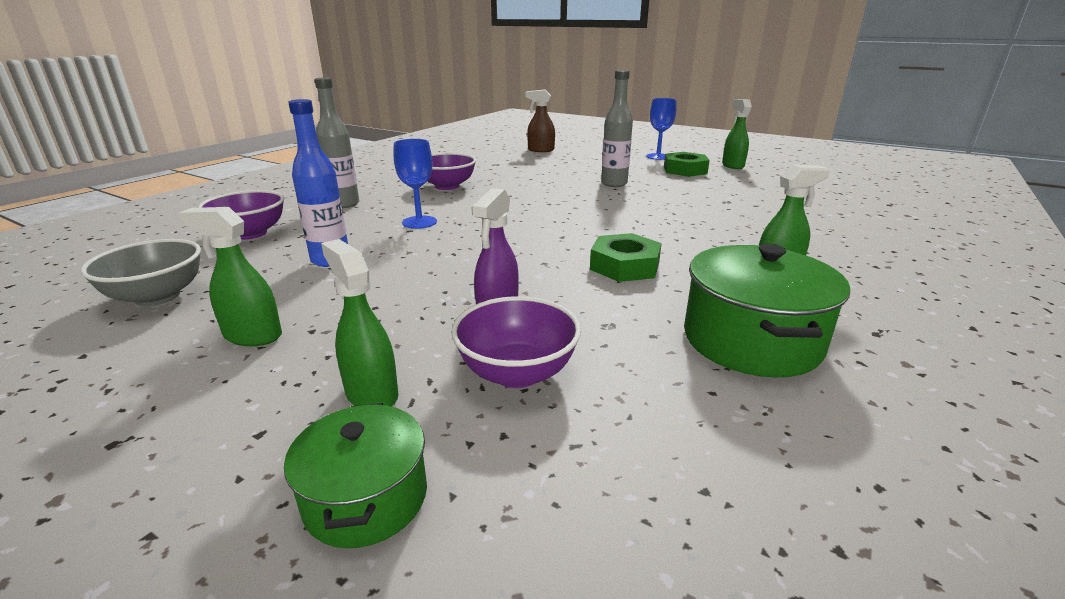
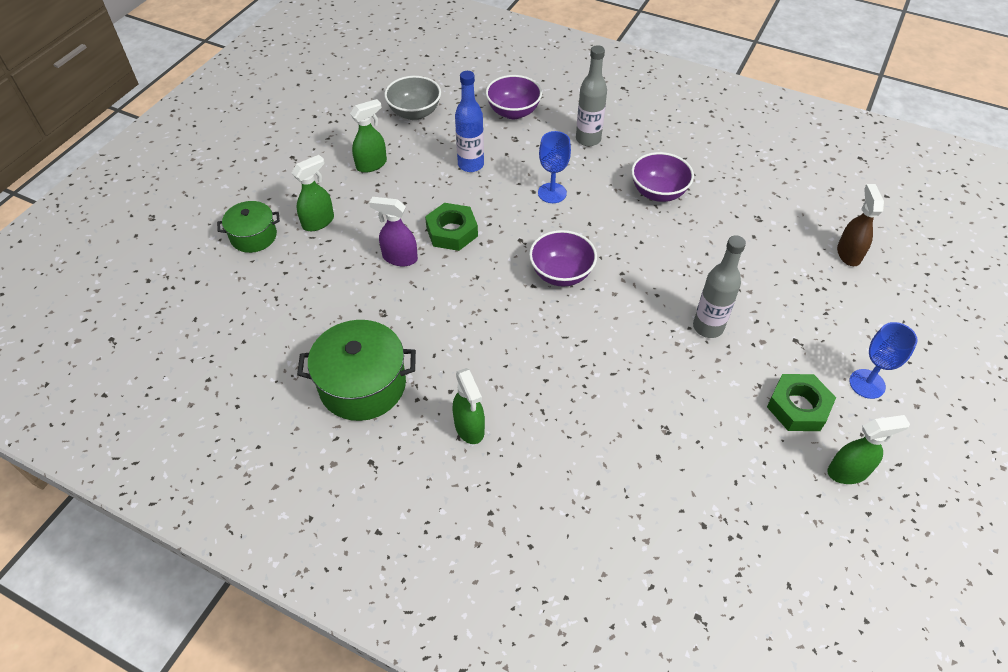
camera: 85 degrees right, 25 degrees up
(252, 336) = (372, 164): green spray bottle -> green spray bottle turned 45 degrees clockwise
(517, 373) = (333, 273): purple bowl -> purple bowl (561, 274)
(624, 266) = (474, 325): green nut -> green nut (452, 232)

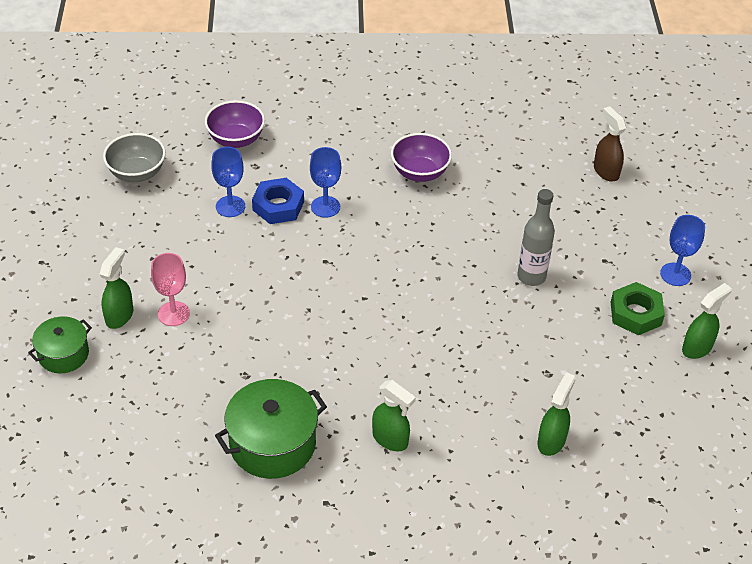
camera: 30 degrees left, 5 degrees down
(362, 236) = (173, 314): none -> pink goblet
(372, 164) = (131, 240): green spray bottle -> green spray bottle (551, 441)
(399, 258) = (225, 320): purple spray bottle -> none
(452, 232) = (257, 277): green nut -> none
(471, 165) = (230, 206): blue bottle -> blue goblet
(511, 178) = (278, 206): none -> blue nut
(561, 274) = (382, 278): purple bowl -> none
(588, 139) = (325, 143): grey bottle -> none

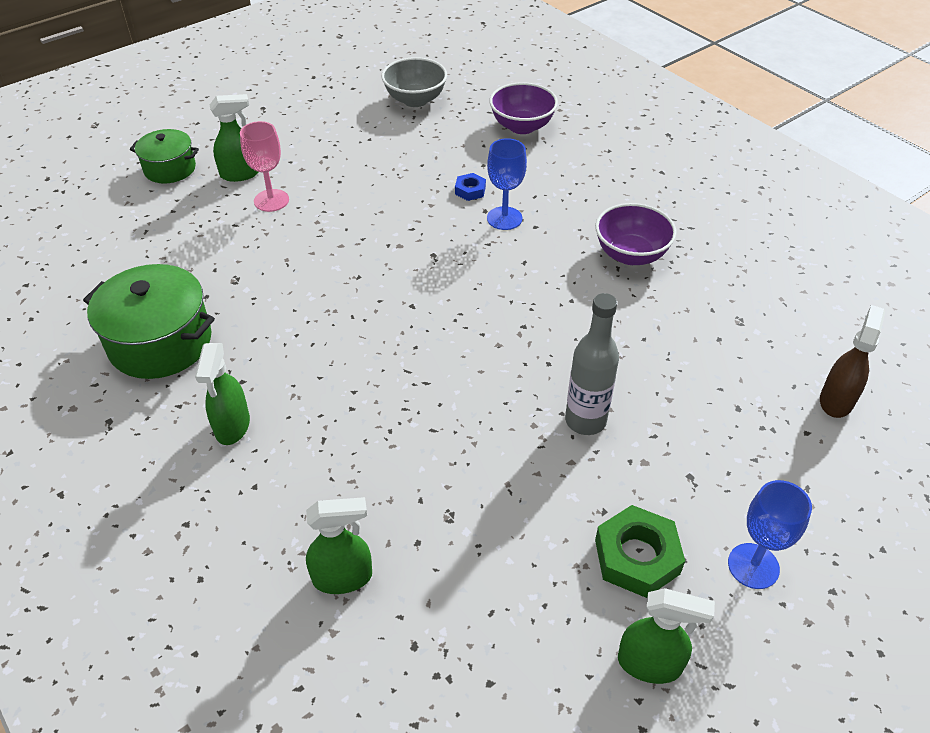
camera: 55 degrees right, 0 degrees up
(230, 206) = (436, 165): blue goblet -> none
(278, 206) = (470, 190): blue nut -> blue nut, size x0.54

